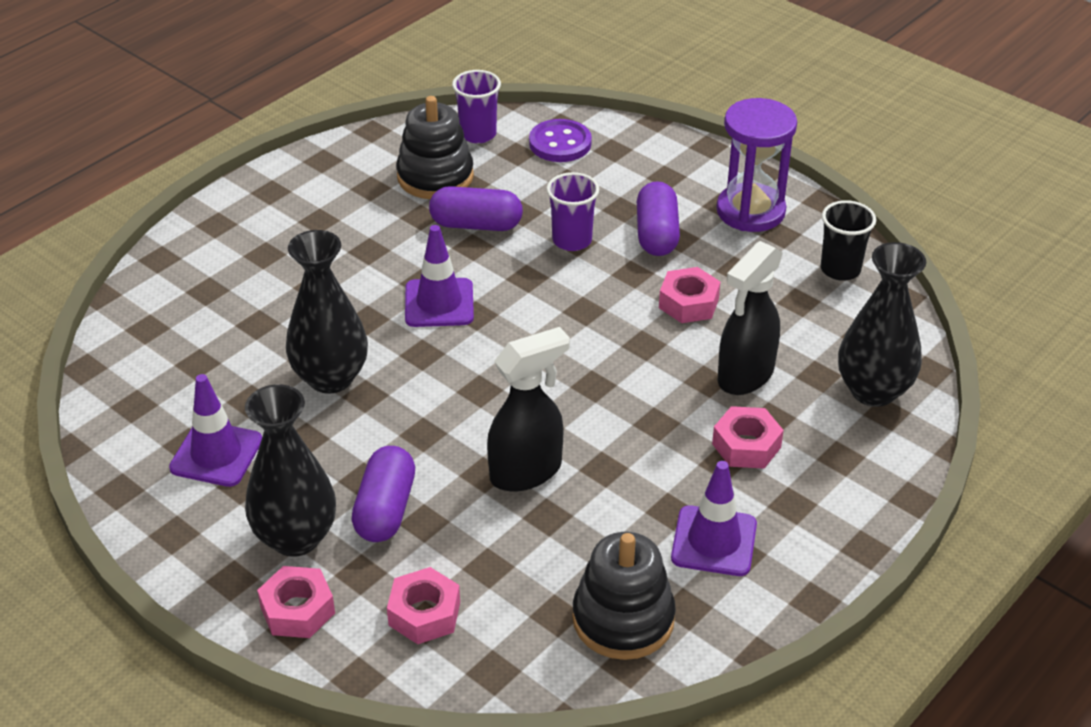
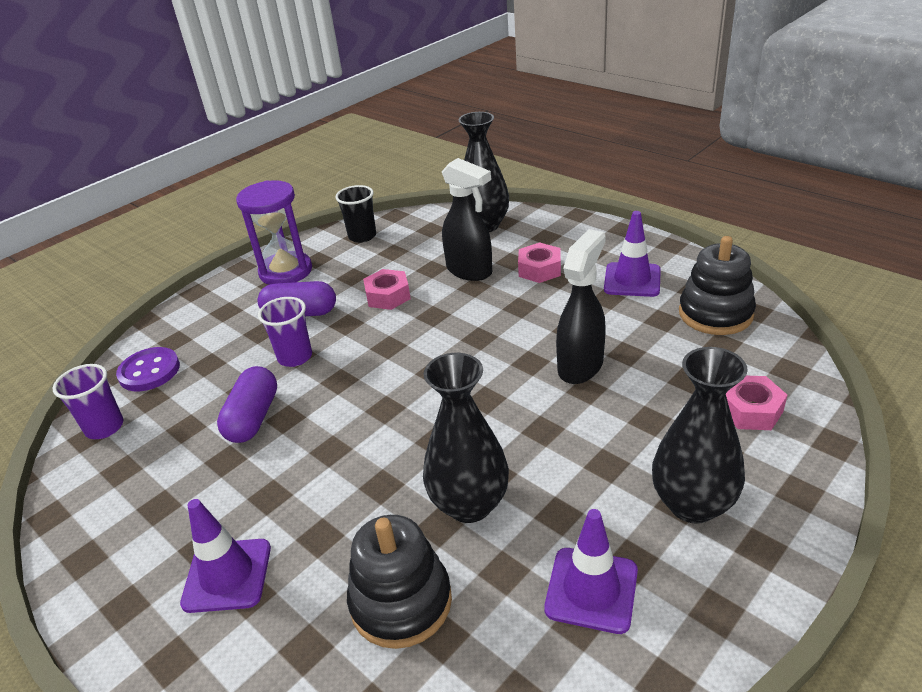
camera: 85 degrees left, 5 degrees down
(297, 610) = (779, 491): pink nut -> none
(385, 509) = (641, 445): purple capsule -> none
(435, 177) = (163, 454): black stacking toy -> black stacking toy (401, 602)
(439, 303) = (365, 434): purple traffic cone -> purple traffic cone (227, 575)
(527, 471) = (580, 366): black spray bottle -> black spray bottle turned 60 degrees clockwise

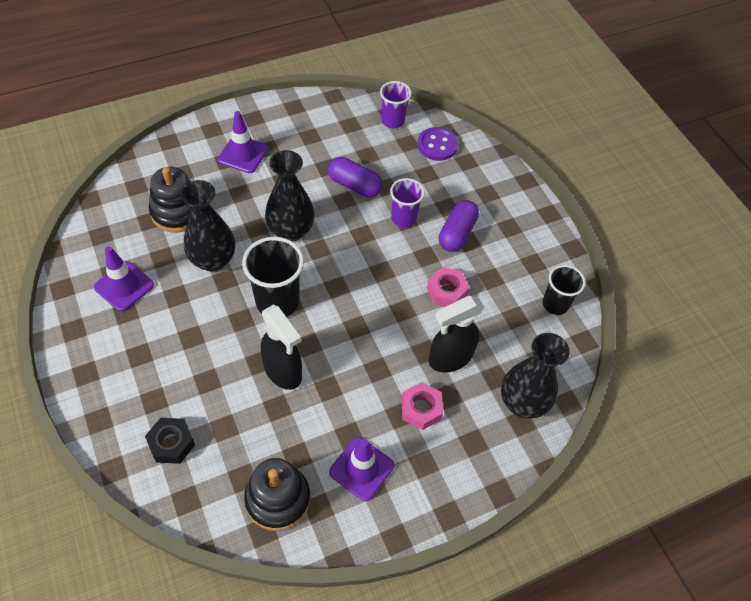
camera: 105 degrees right, 20 degrees up
(286, 271) = (524, 239): purple hourglass -> none
(492, 409) = (277, 302): none -> black cup
(692, 504) = (133, 360): black vase -> black vase (291, 231)
(750, 410) = (171, 443): pink nut -> black nut

